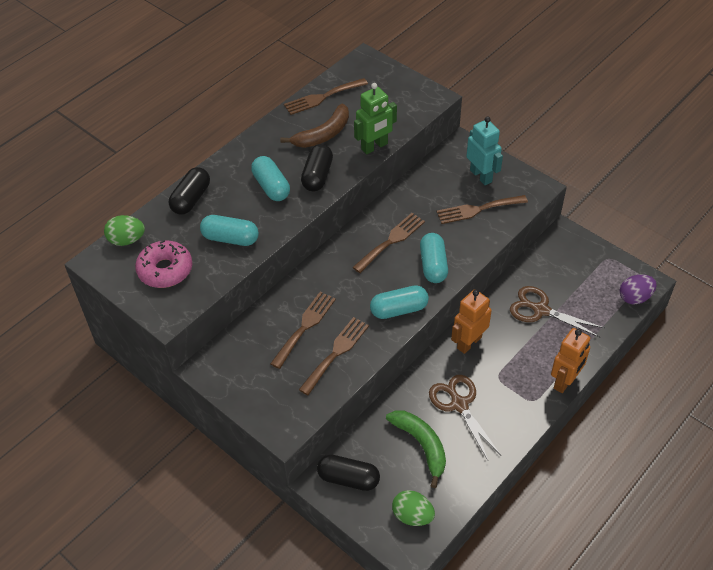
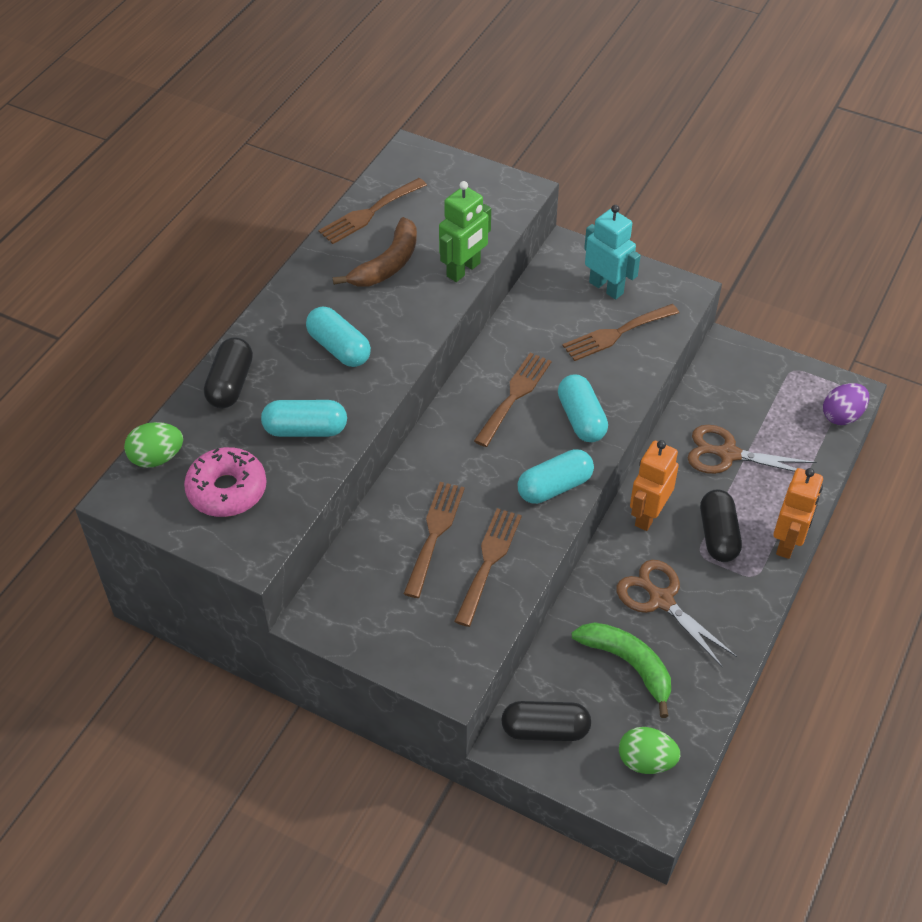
camera: 15 degrees left, 0 degrees up
(317, 176) = (398, 323): black capsule -> black capsule (718, 535)

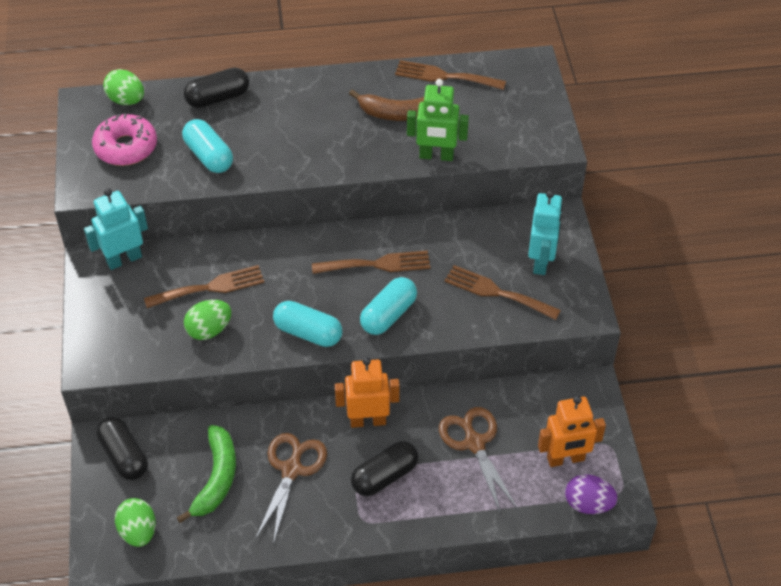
camera: 55 degrees right, 0 degrees up
(334, 587) = (124, 259): none -> turquoise robot
(339, 348) = (297, 132): turquoise capsule -> none
(489, 561) = (209, 330): brown fork -> green egg
(788, 542) = (415, 528): orange robot -> orange robot (565, 459)

